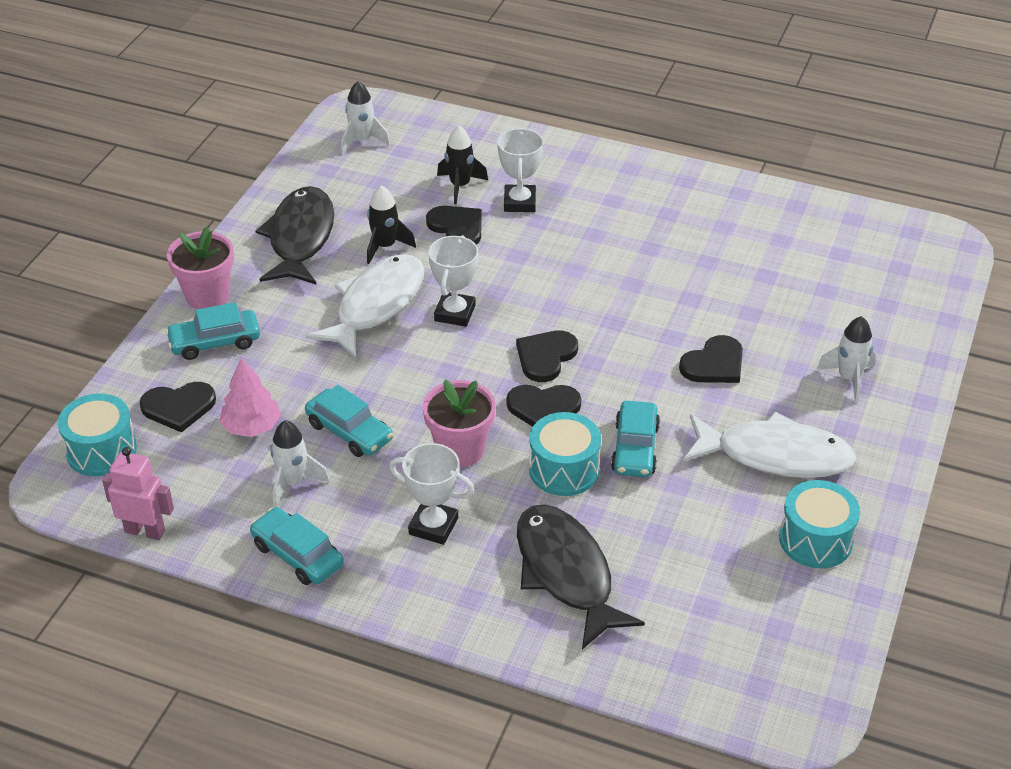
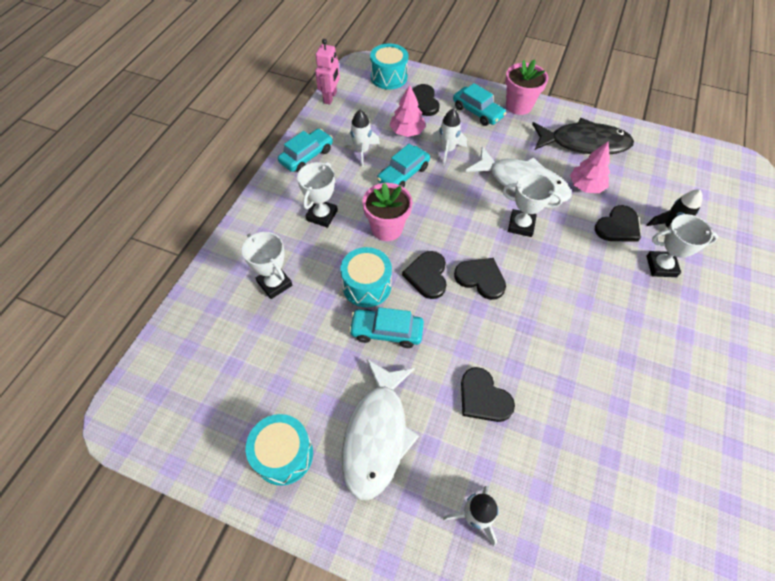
camera: 90 degrees right, 15 degrees up
(215, 342) = (477, 112): turquoise car -> turquoise car turned 150 degrees clockwise
(362, 141) = (705, 170): white rocket -> white rocket (447, 150)
(385, 246) = (585, 186): black rocket -> pink tree
(566, 573) = (274, 284): black fish -> white trophy

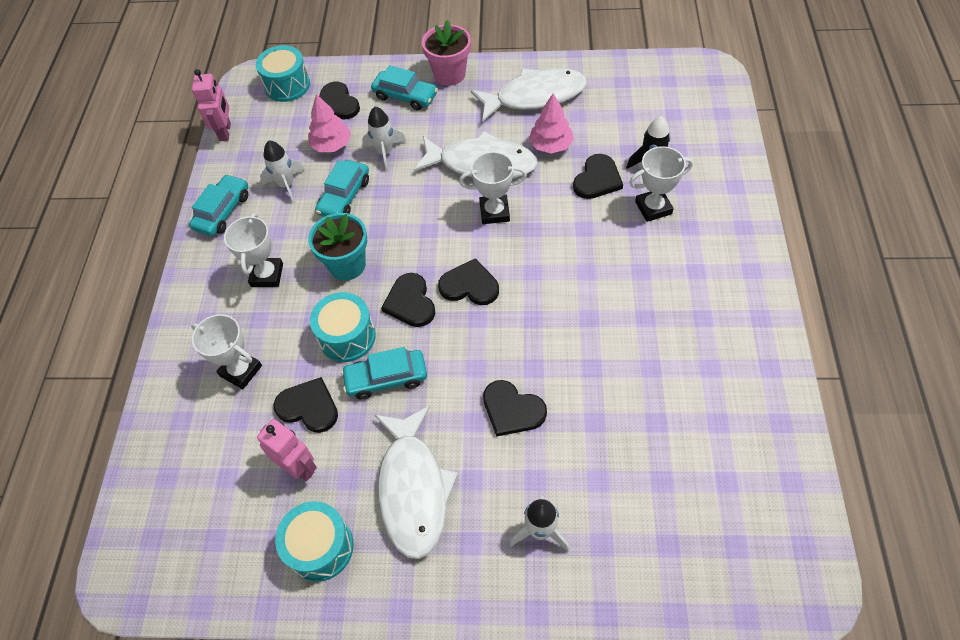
camera: 15 degrees left, 0 degrees up
(291, 379) = (299, 467): none -> pink robot
(316, 332) = (308, 407): none -> black heart
(387, 228) = (347, 265): pink flower pot -> turquoise flower pot
(584, 143) = (535, 96): black fish -> white fish

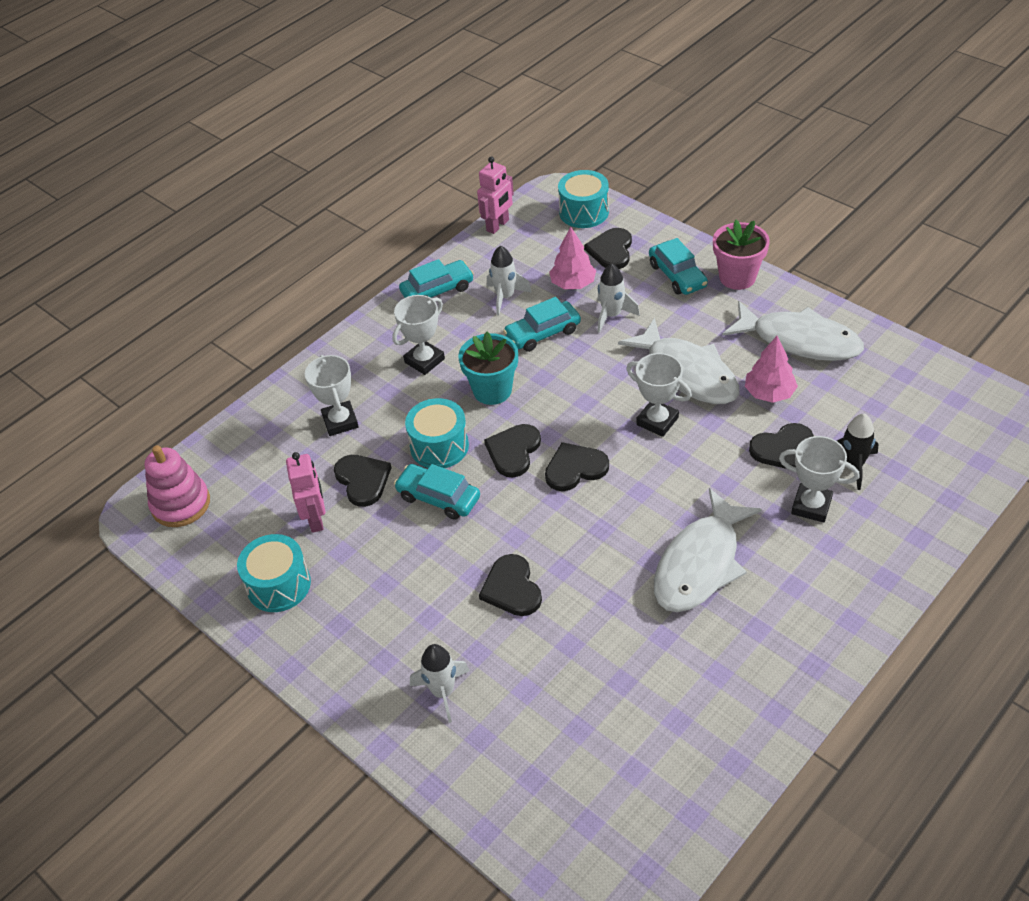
camera: 40 degrees right, 10 degrees down
(157, 543) = (181, 504): none -> pink stacking toy
(413, 489) = (380, 592): white fish -> white fish (700, 564)
(469, 285) = (575, 468): black heart -> black heart turned 75 degrees counterclockwise

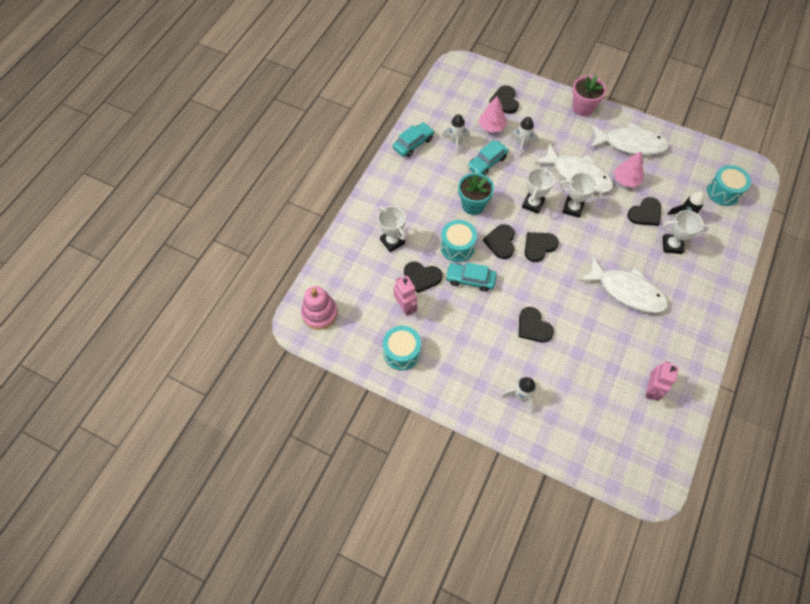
camera: 20 degrees left, 15 degrees up
(363, 480) = (422, 277): black heart -> black heart turned 150 degrees clockwise
(424, 360) = (425, 192): white trophy -> white trophy (533, 204)
(498, 225) = (431, 93): pink robot -> pink robot (651, 389)
(584, 212) = (479, 76): turquoise drum -> turquoise drum (723, 192)
(677, 275) = (549, 112): turquoise car -> none
(700, 564) = (627, 291): white fish -> white fish turned 75 degrees counterclockwise

